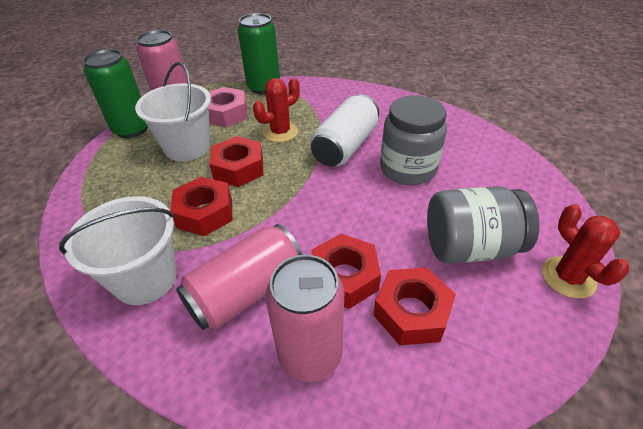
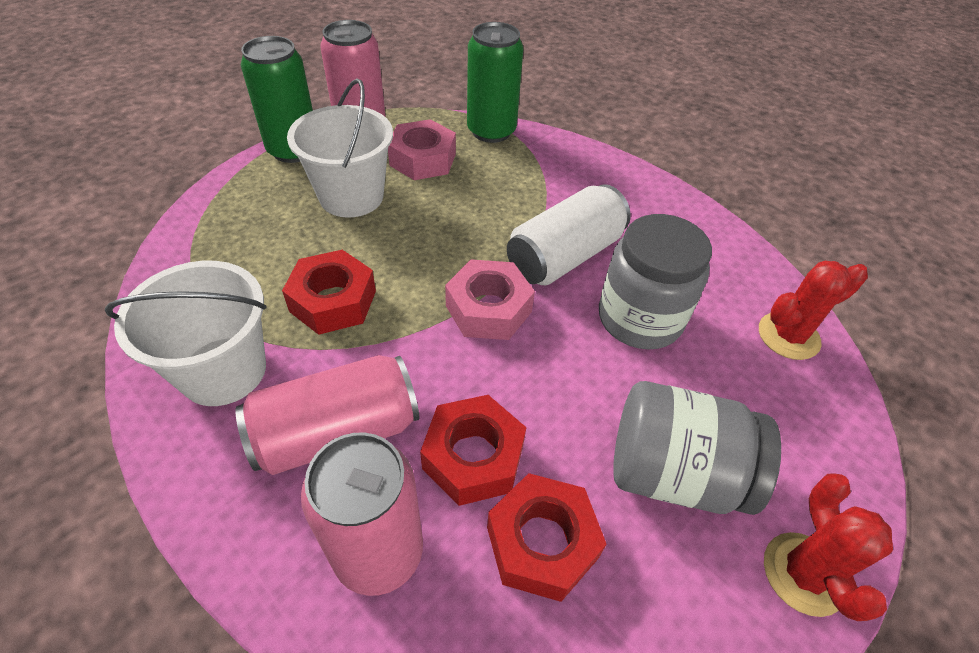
camera: 15 degrees right, 5 degrees up
(238, 168) = (404, 248): red nut -> none
(280, 132) = (483, 208): red cactus -> red cactus (788, 336)
(312, 189) = (488, 309): none -> pink nut

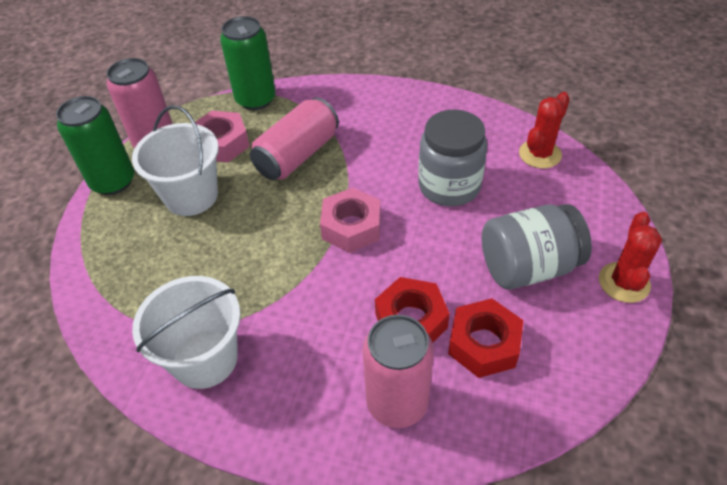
camera: 25 degrees left, 0 degrees up
(333, 301) = (242, 275): red nut -> none
(337, 432) = (316, 353): pink can -> pink can (297, 155)
(564, 256) = (374, 168): white can -> none
(803, 573) = (624, 282): red cactus -> red cactus turned 45 degrees clockwise

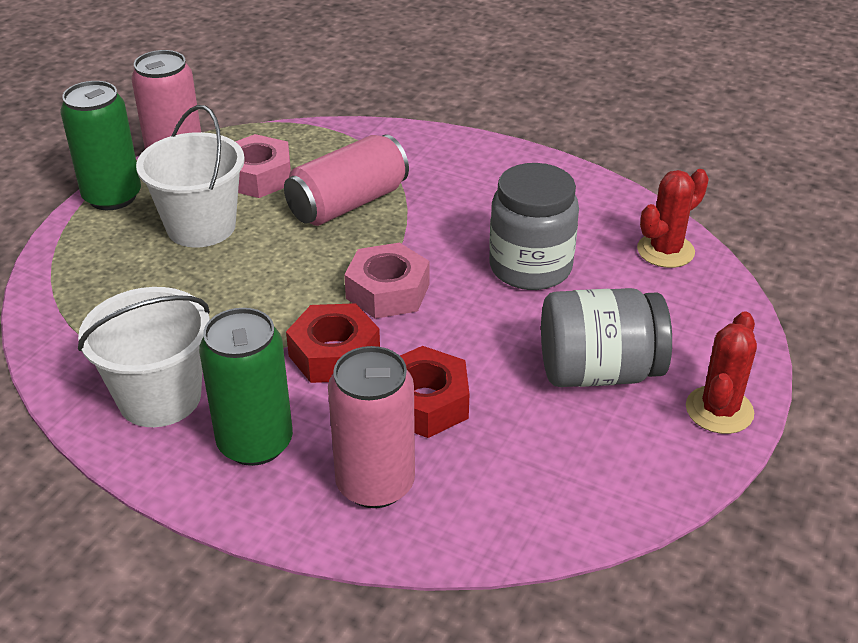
camera: 10 degrees right, 10 degrees down
(255, 99) = (317, 134): green can -> green can (255, 443)
(483, 344) = (507, 443): red nut -> red nut (334, 354)

